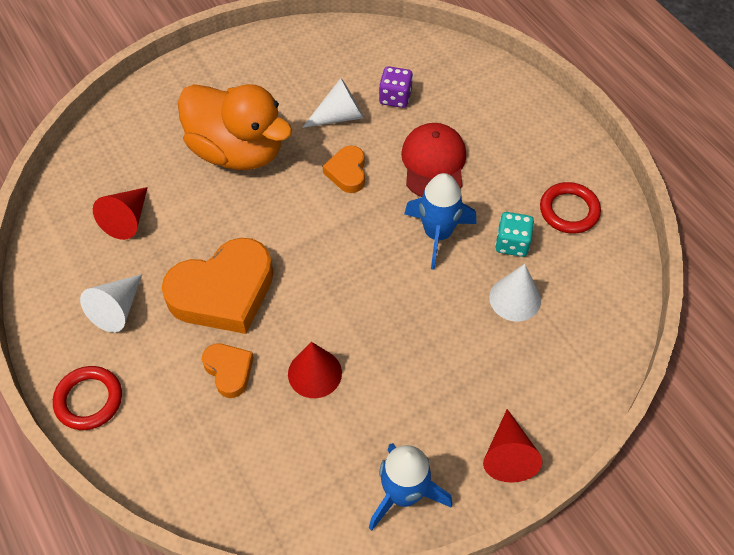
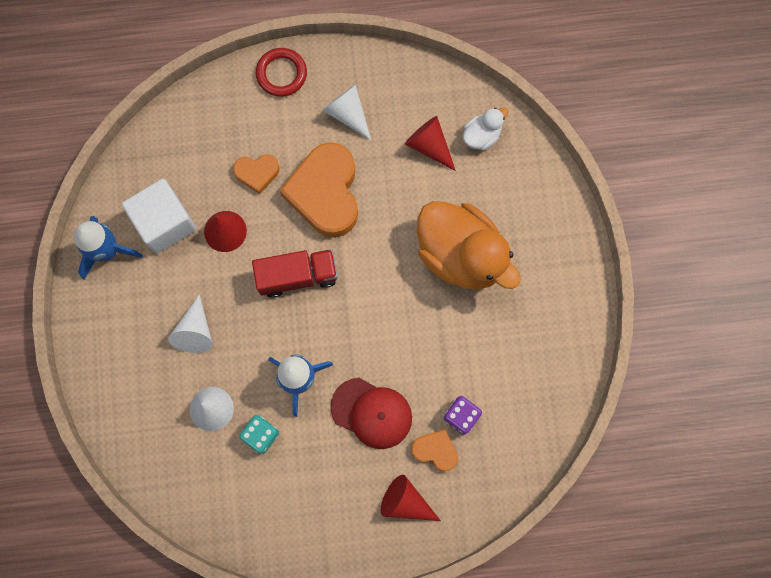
camera: 115 degrees right, 20 degrees up
(98, 179) = (481, 136): none -> white duck
(237, 151) = (461, 255): orange duck -> orange duck turned 105 degrees counterclockwise
(331, 280) = (297, 276): none -> red truck
(336, 443) = (165, 223): none -> white cube
(339, 116) = (461, 357): white cone -> white cone (195, 331)
(347, 172) = (396, 335): orange heart -> orange heart (435, 450)
(508, 455) = (96, 335): red cone -> red cone (405, 501)
(569, 210) = (269, 501): red ring -> none

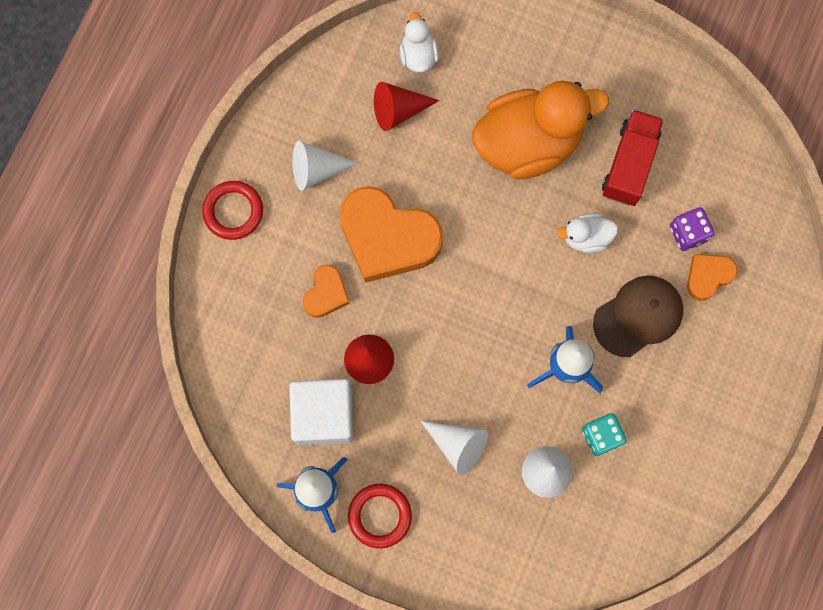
camera: 60 degrees left, 0 degrees up
(112, 304) = (380, 516): none -> red ring
(297, 276) = (458, 312): red truck -> red truck (629, 164)
(371, 413) = (638, 316): red cap -> brown cap
(405, 501) = (742, 332): red cone -> none
(411, 339) = (586, 237): none -> white duck

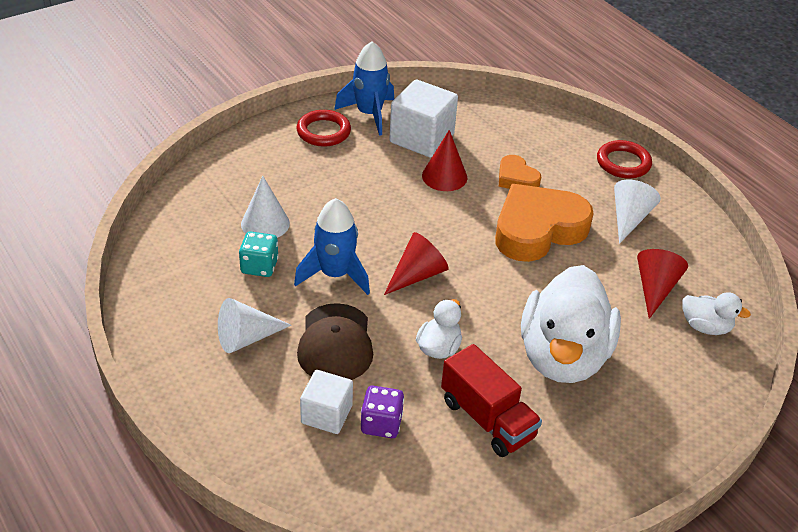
camera: 120 degrees right, 35 degrees down
(457, 445) = (334, 189): white cone -> white cone (246, 338)
(517, 302) = (417, 275): none -> red cone
(528, 143) = (563, 357): orange duck -> white duck
(708, 276) = (326, 414): orange heart -> white cube

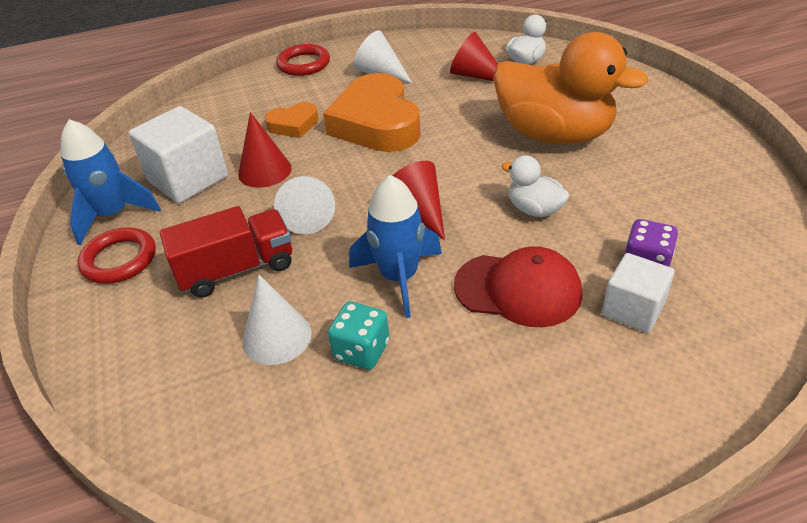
camera: 70 degrees left, 0 degrees up
(246, 338) = (497, 376): white cone -> white cone (307, 215)
(335, 343) = (518, 289): brown cap -> red cap
(487, 419) = (634, 190): red truck -> red truck (236, 269)
(563, 357) = (554, 135): white duck -> orange duck

